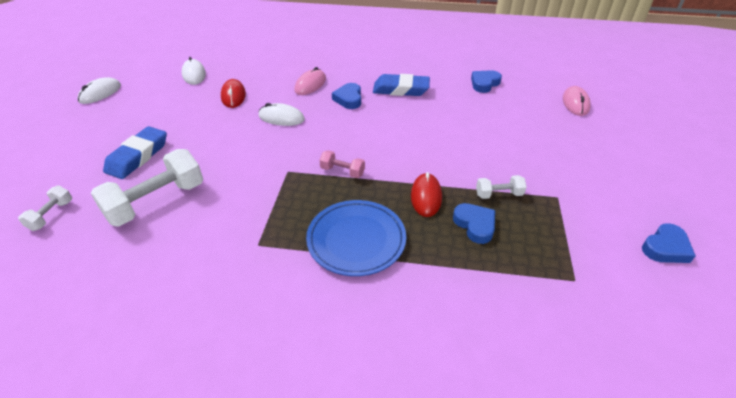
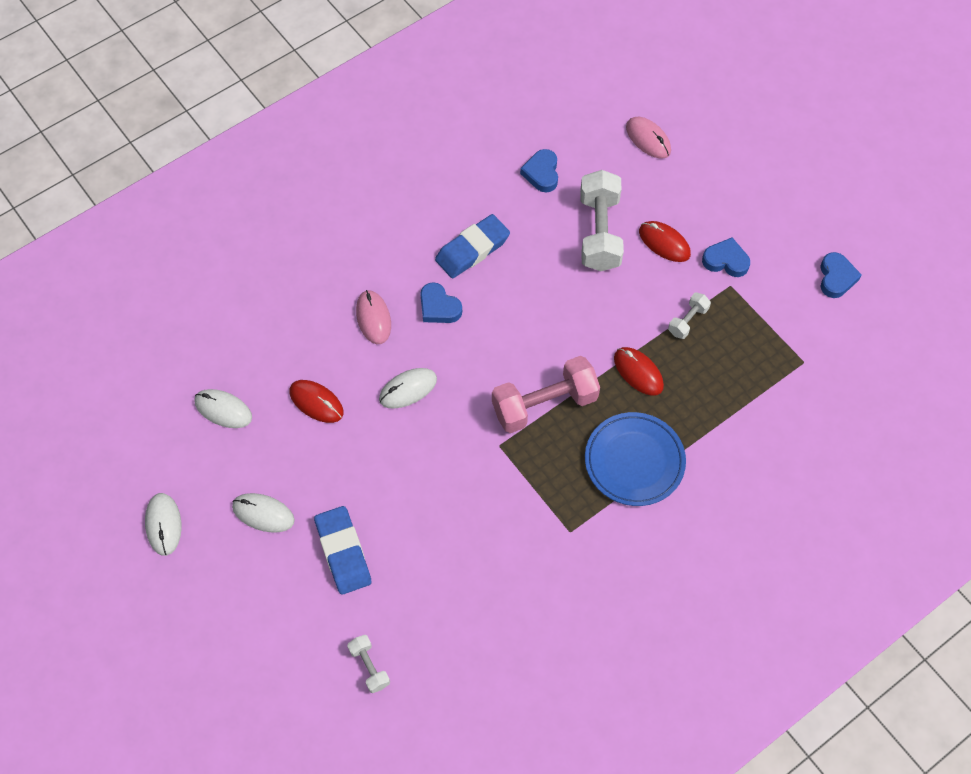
camera: 45 degrees left, 20 degrees up
(138, 117) = (263, 513): none -> white mouse
(156, 202) = (436, 574): white dumbbell -> white dumbbell (599, 232)
(342, 171) = (544, 404): pink dumbbell -> pink dumbbell, size x2.05
(475, 225) = (700, 369): blue heart -> blue heart (726, 261)
(529, 149) = (664, 243): none -> red mouse

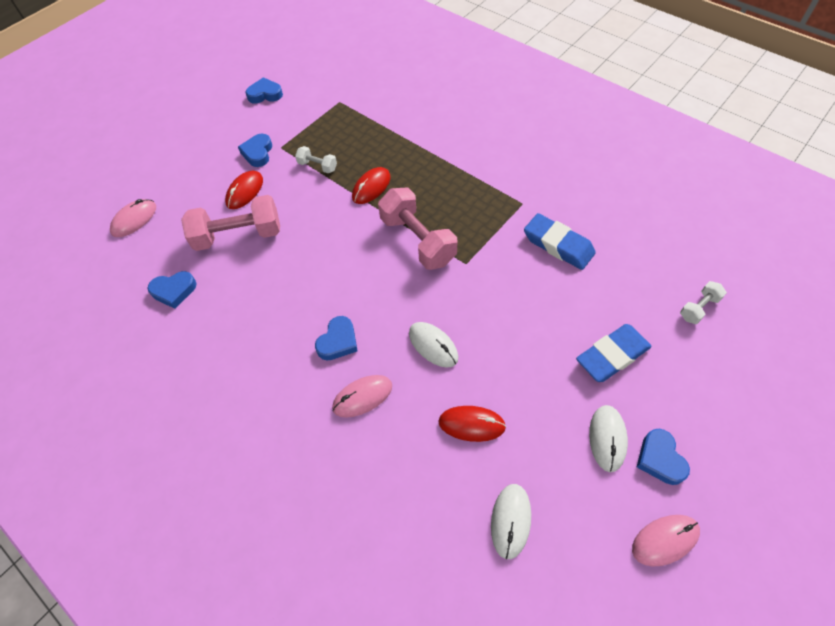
camera: 100 degrees left, 5 degrees down
(163, 525) = (665, 540): white mouse -> pink mouse
(229, 551) = (660, 459): none -> blue heart
(316, 402) = (471, 424): red mouse -> red mouse turned 75 degrees clockwise
(472, 249) = (268, 328): blue eraser -> blue eraser (558, 245)
(599, 232) = (238, 235): white dumbbell -> pink dumbbell
(634, 461) = (449, 177): blue plate -> none

